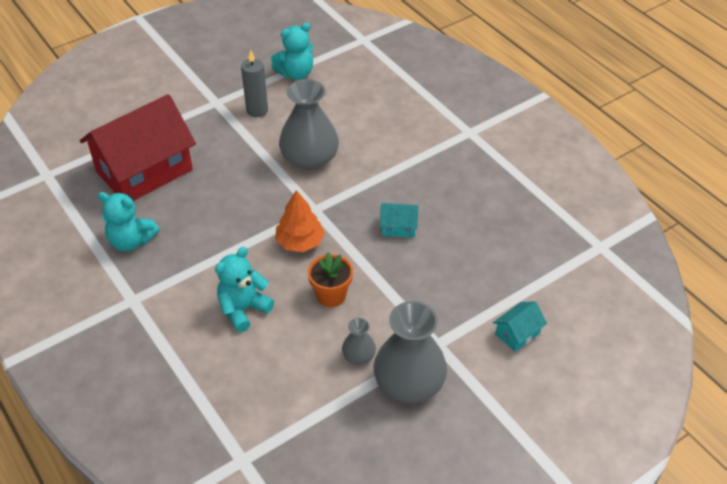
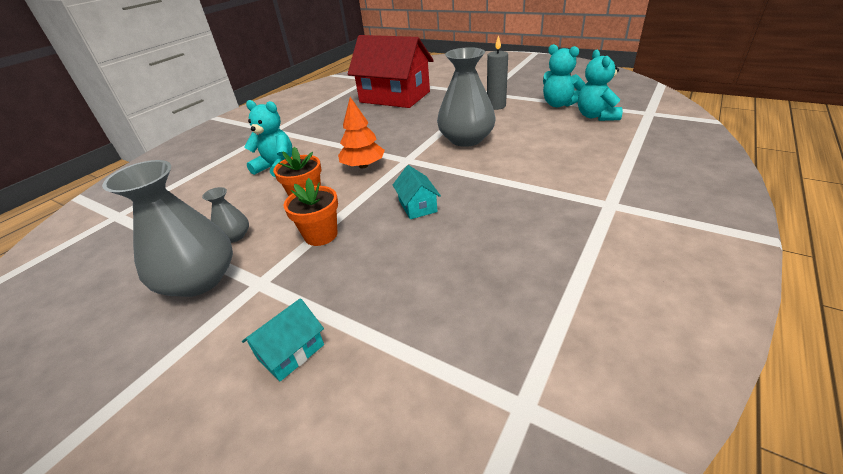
camera: 70 degrees right, 10 degrees down
(131, 241) = (327, 114): turquoise teddy bear -> turquoise teddy bear (596, 116)
(398, 296) = (321, 235): none -> orange flower pot
(517, 334) = (291, 352): turquoise house -> turquoise house turned 75 degrees counterclockwise

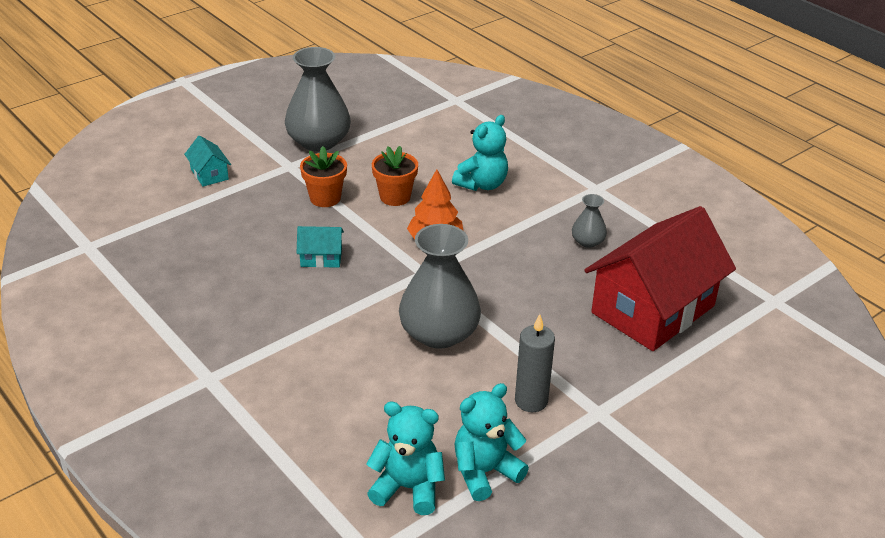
camera: 105 degrees right, 0 degrees up
(234, 236) = (365, 156): grey vase -> grey vase (587, 241)

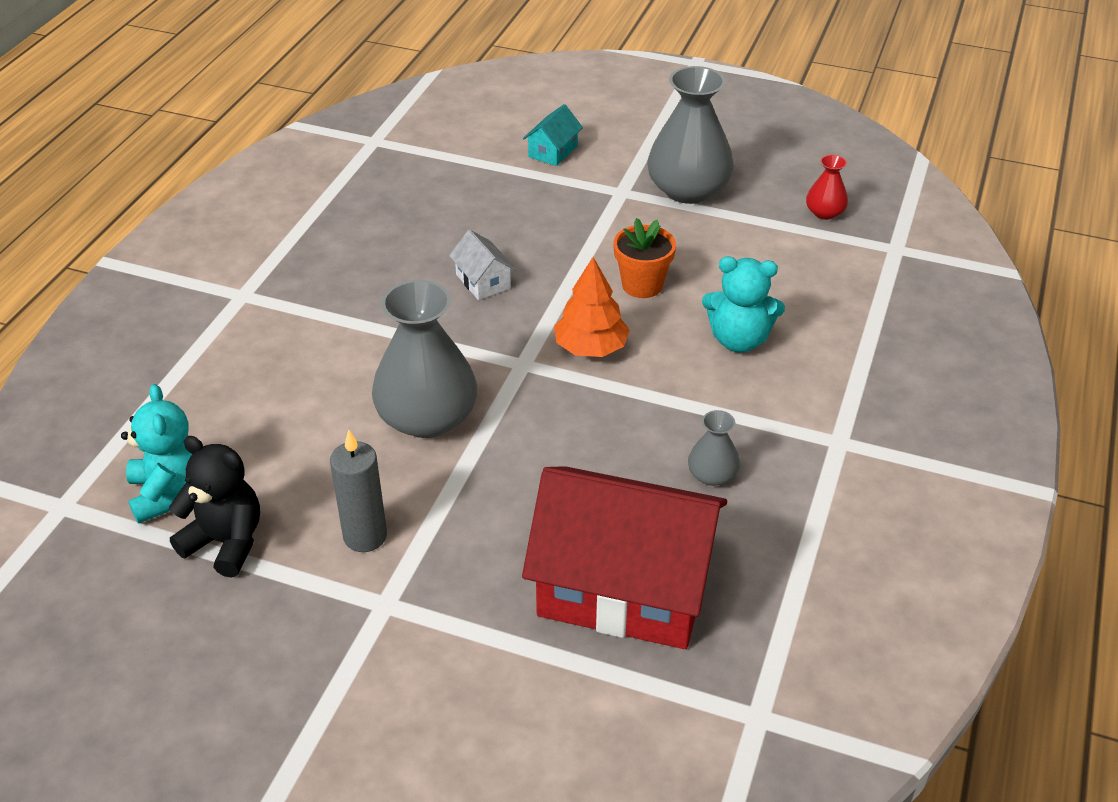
camera: 60 degrees right, 5 degrees up
(321, 258) = (483, 281): turquoise house -> white house
(325, 198) = (589, 239): orange flower pot -> none
(398, 106) = (824, 212): none -> red vase
(485, 472) = (226, 542): turquoise teddy bear -> black teddy bear

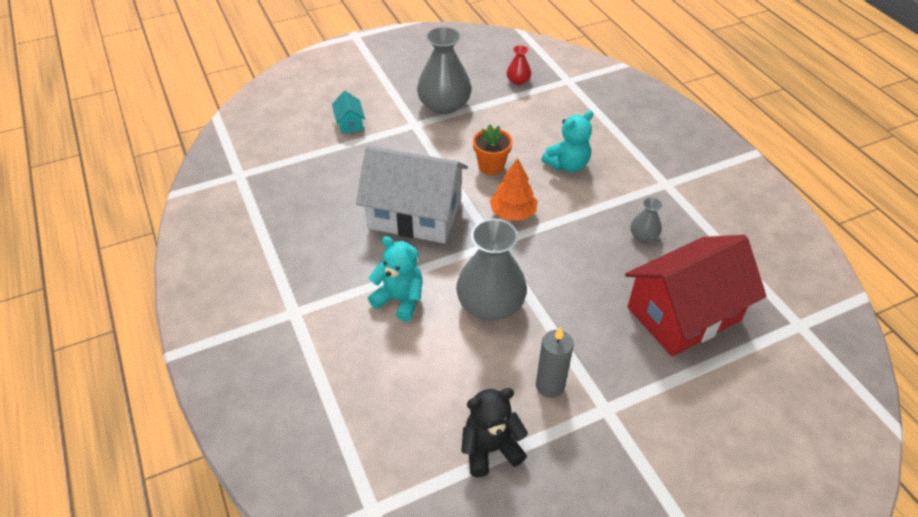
camera: 45 degrees left, 5 degrees up
(169, 493) = (421, 450): turquoise teddy bear -> turquoise teddy bear (400, 299)
(483, 281) = (415, 214): white house -> white house, size x2.47

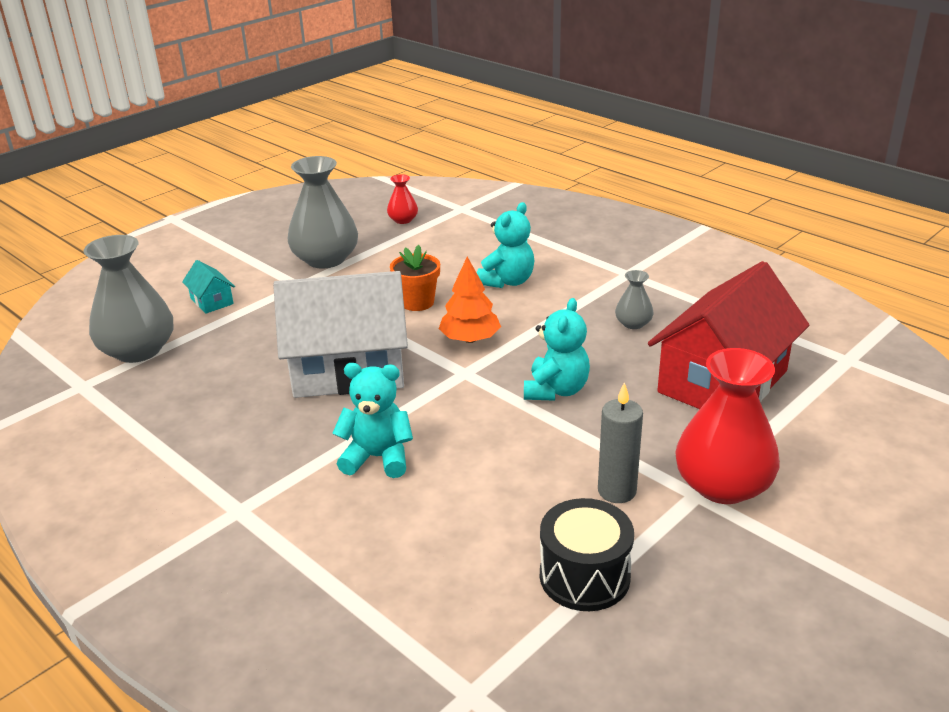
camera: 20 degrees left, 15 degrees down
(490, 304) = (495, 431): grey vase -> grey vase (138, 350)
(490, 449) = (584, 576): black teddy bear -> black drum
(552, 281) = (556, 390): none -> turquoise teddy bear
(630, 408) = (722, 485): none -> red vase

